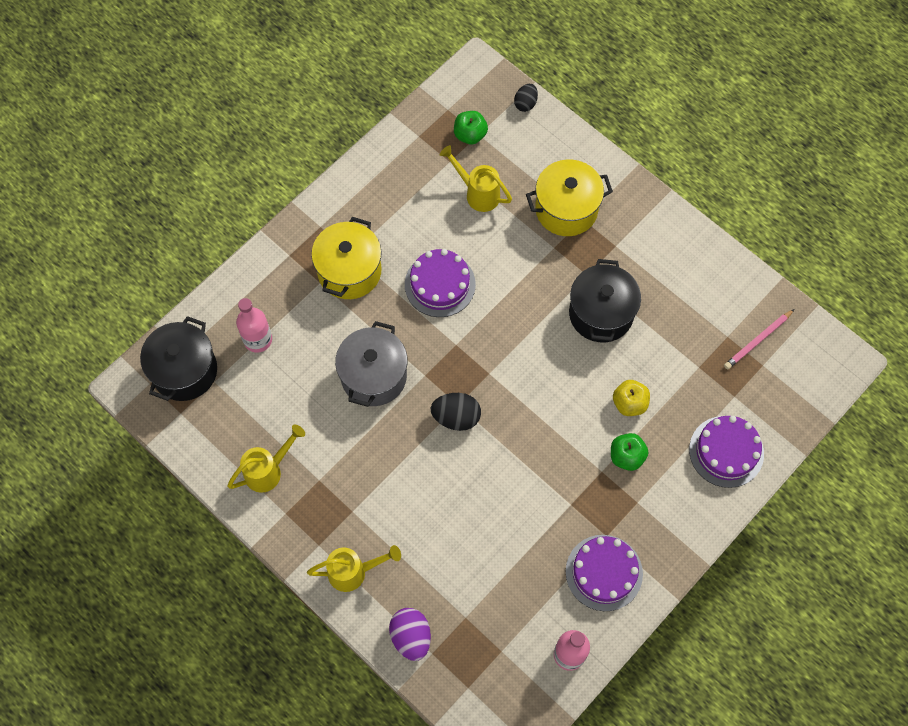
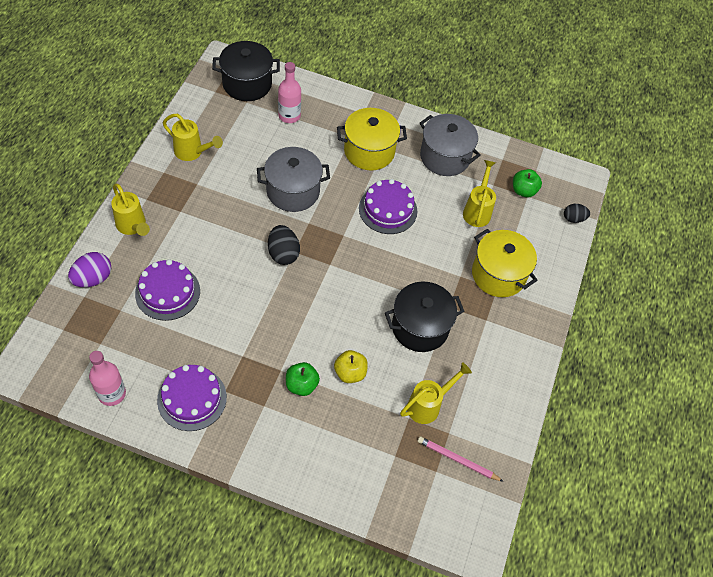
camera: 60 degrees right, 10 degrees down
(391, 194) = (445, 157): none -> grey pot
(691, 342) = (428, 405): none -> yellow watering can
(726, 451) = (340, 464): purple cake -> purple cake (167, 292)

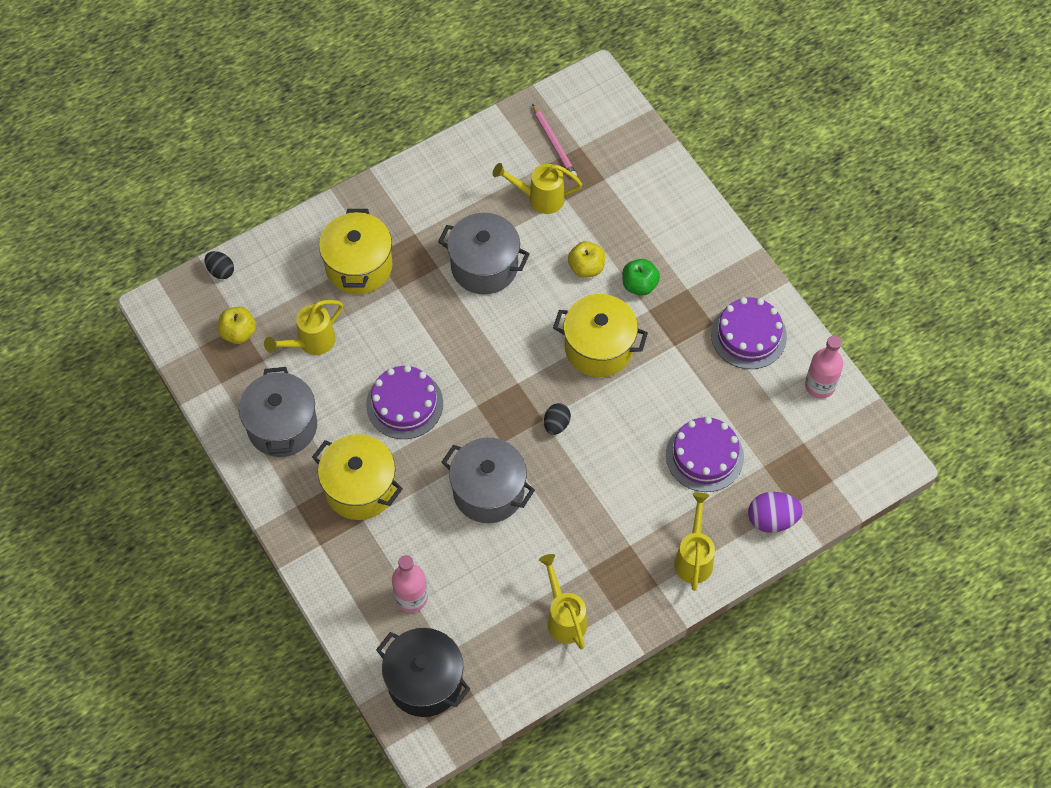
camera: 135 degrees left, 5 degrees up
(283, 253) = (556, 424): black egg -> black egg, size x0.65
(295, 320) = (599, 348): none -> yellow pot
(420, 327) = (484, 266): black pot -> grey pot
(523, 191) = (238, 333): green apple -> yellow apple

